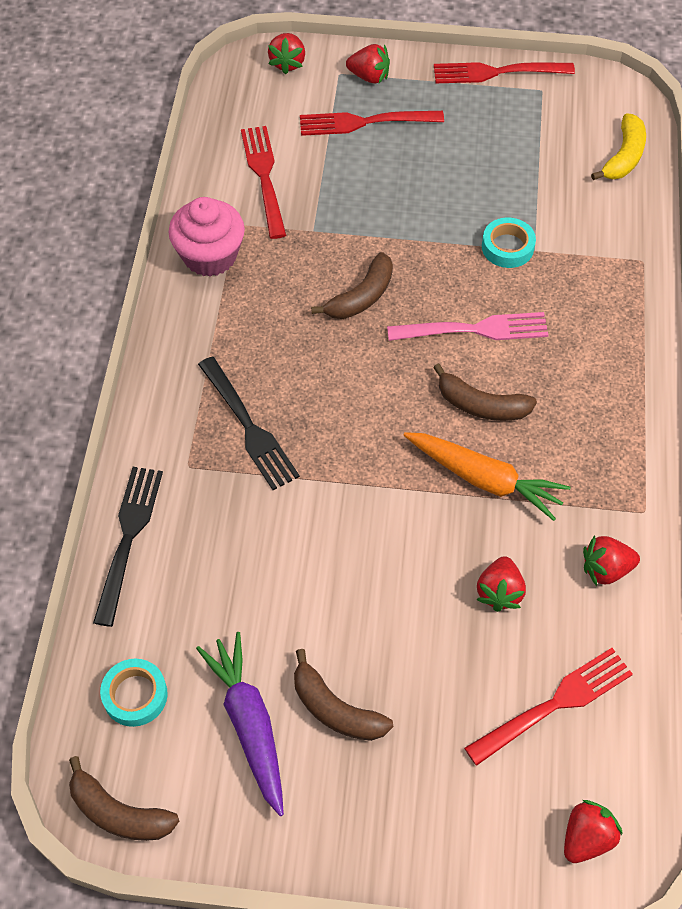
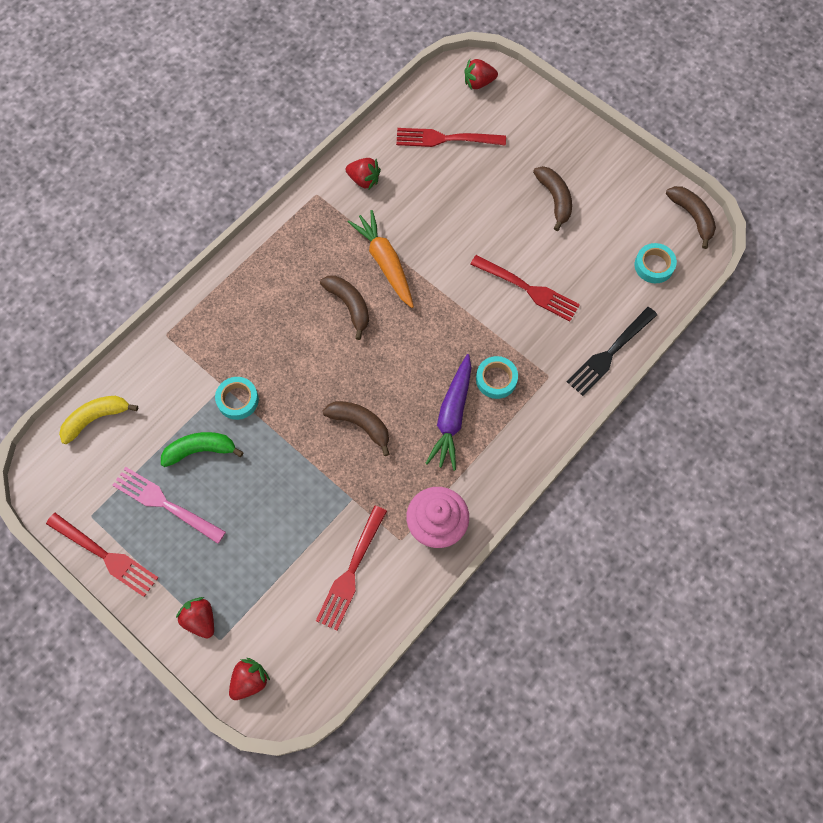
camera: 145 degrees left, 10 degrees up
(248, 426) = (496, 379): black fork -> turquoise tape
(249, 724) = (603, 218): purple carrot -> purple carrot (452, 417)
(361, 297) = (360, 424): brown banana -> brown banana turned 45 degrees clockwise
(366, 122) = (240, 574): red fork -> red fork (527, 289)
(473, 330) = (311, 356): pink fork -> pink fork (166, 504)
(499, 187) = (200, 450): none -> green banana
(499, 592) = (428, 202): red strawberry -> none

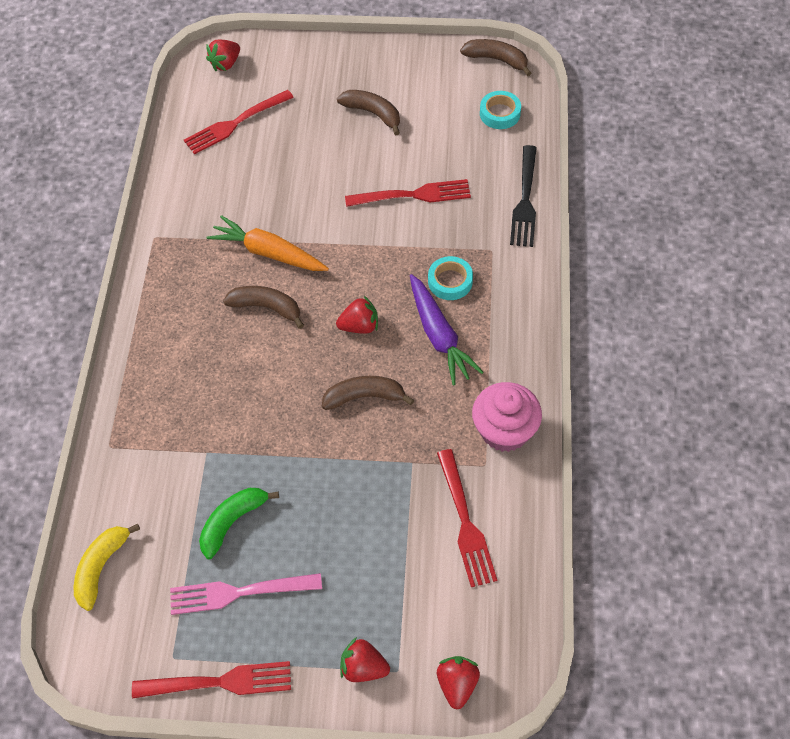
camera: 35 degrees left, 10 degrees down
(238, 400) = (231, 454): turquoise tape -> none
(364, 180) = (189, 199): red strawberry -> red strawberry (359, 326)

